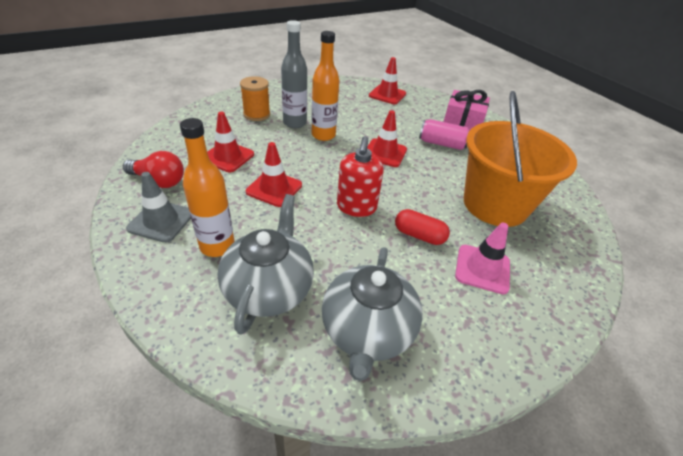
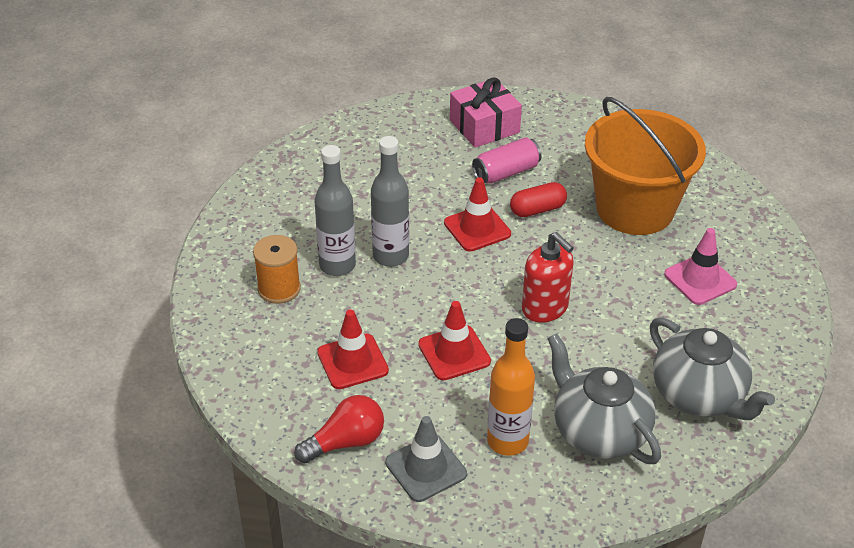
camera: 45 degrees left, 0 degrees up
(323, 135) = (390, 256): orange bottle -> grey bottle
(387, 95) = (358, 144): red traffic cone -> none
(419, 235) = (625, 290): red capsule -> red capsule (537, 209)

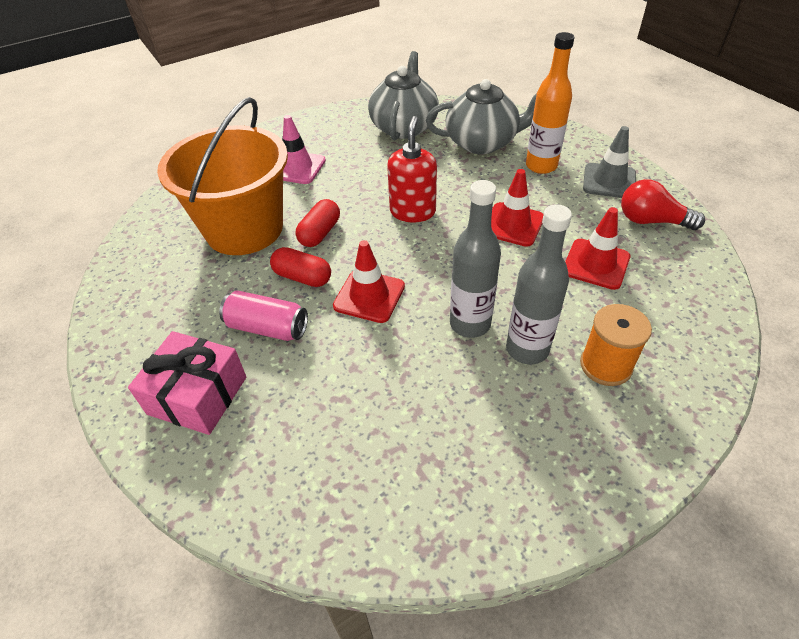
camera: 130 degrees left, 5 degrees up
(580, 243) = (320, 233): none -> red capsule
(599, 431) = (482, 143): grey teapot -> grey teapot turned 105 degrees counterclockwise

